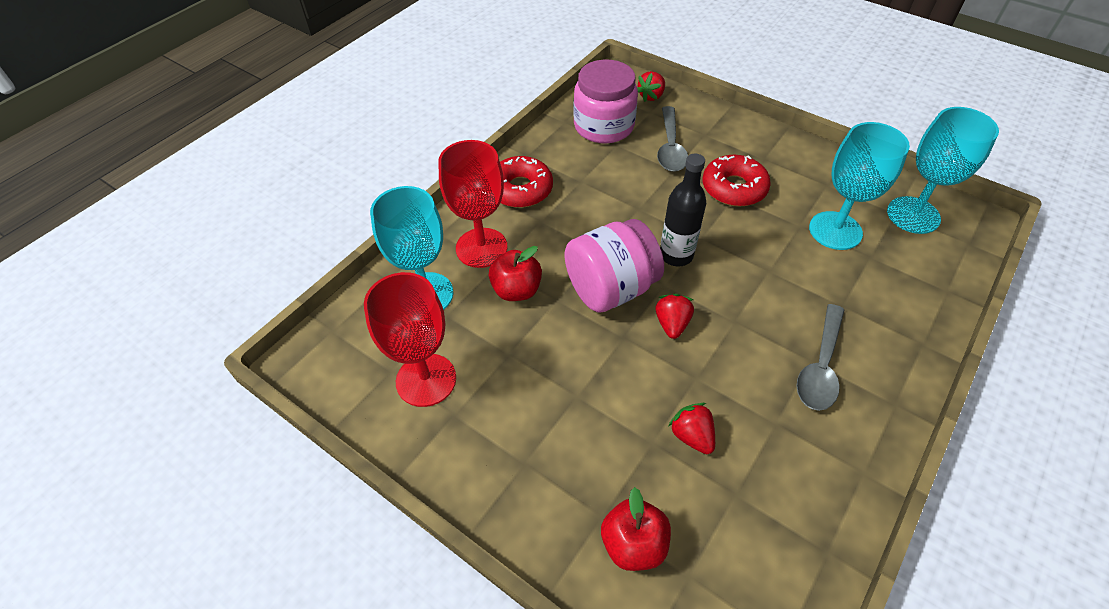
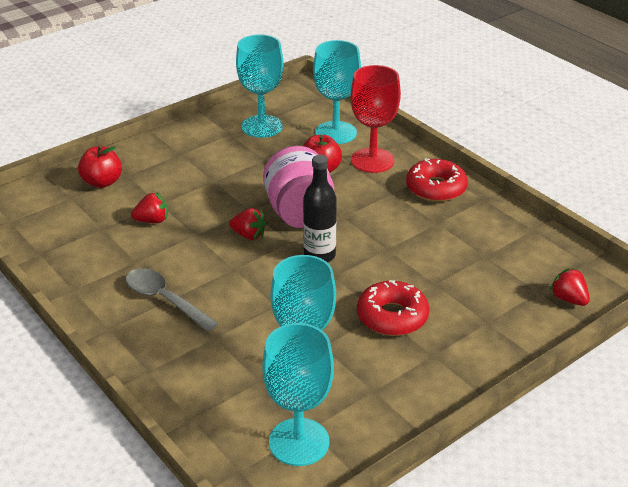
camera: 105 degrees right, 15 degrees down
(426, 380) = (262, 126): red goblet -> turquoise goblet
(603, 126) = (518, 253): pink jar -> none
(670, 147) = (470, 290): grey spoon -> none

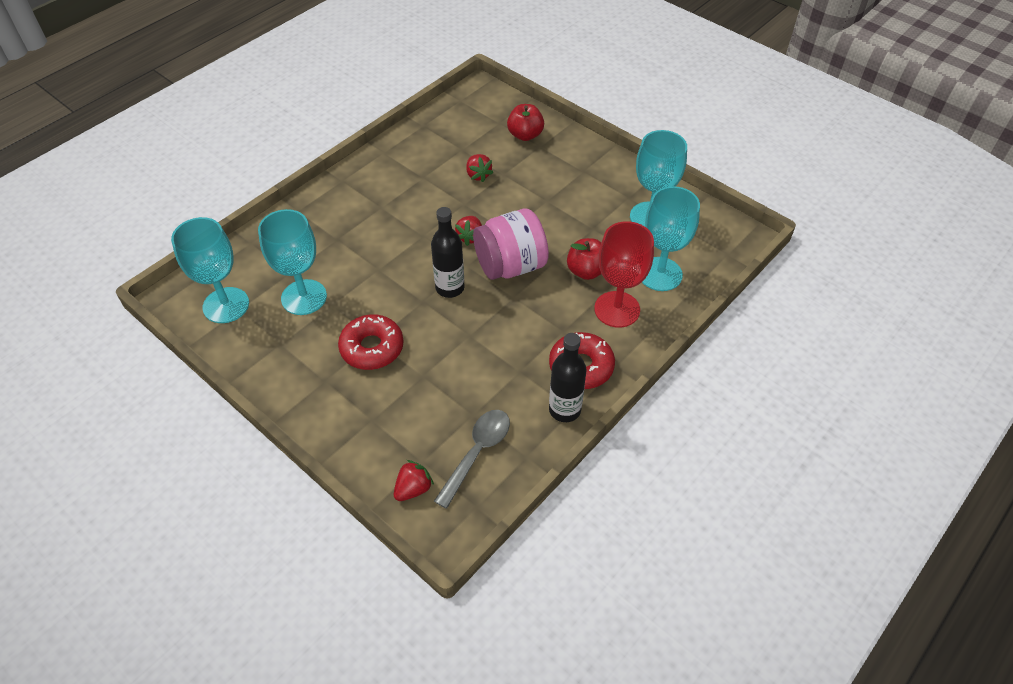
camera: 80 degrees right, 15 degrees up
(164, 300) = (377, 203): grey spoon -> grey spoon (477, 452)
(483, 203) = (564, 410): none -> black bottle

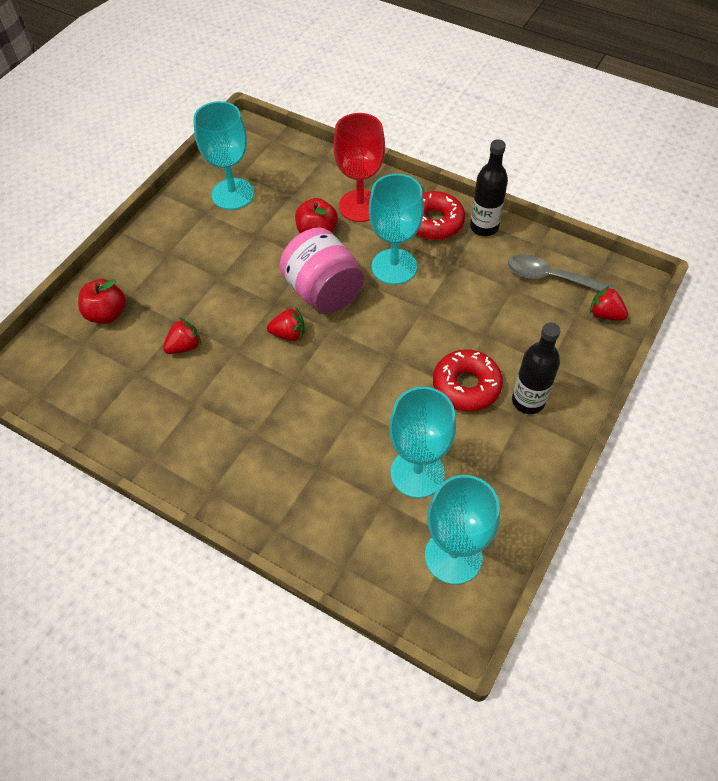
camera: 100 degrees left, 5 degrees up
(450, 288) = (367, 337): black bottle -> black bottle (528, 401)
(660, 274) = (309, 181): turquoise goblet -> turquoise goblet (394, 266)

